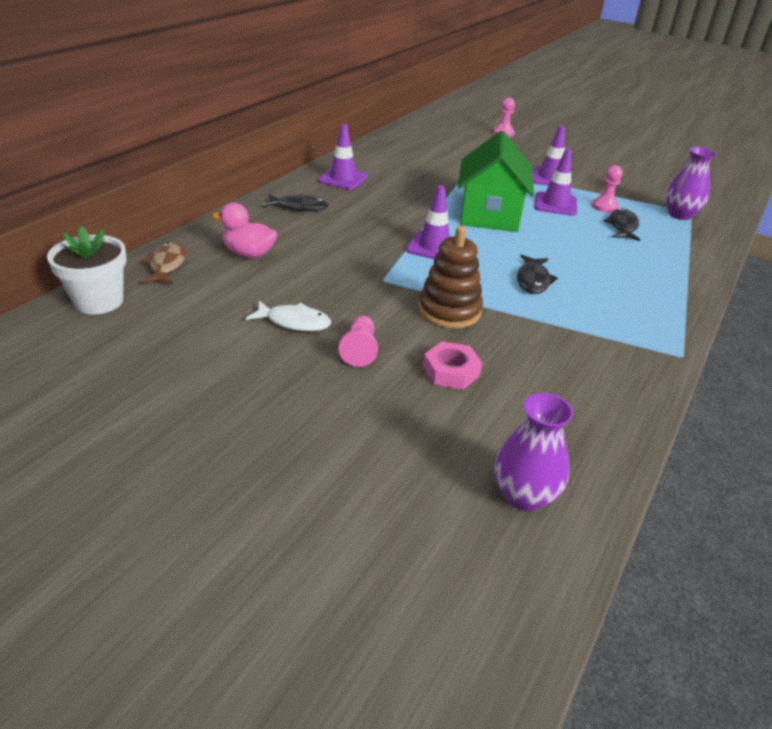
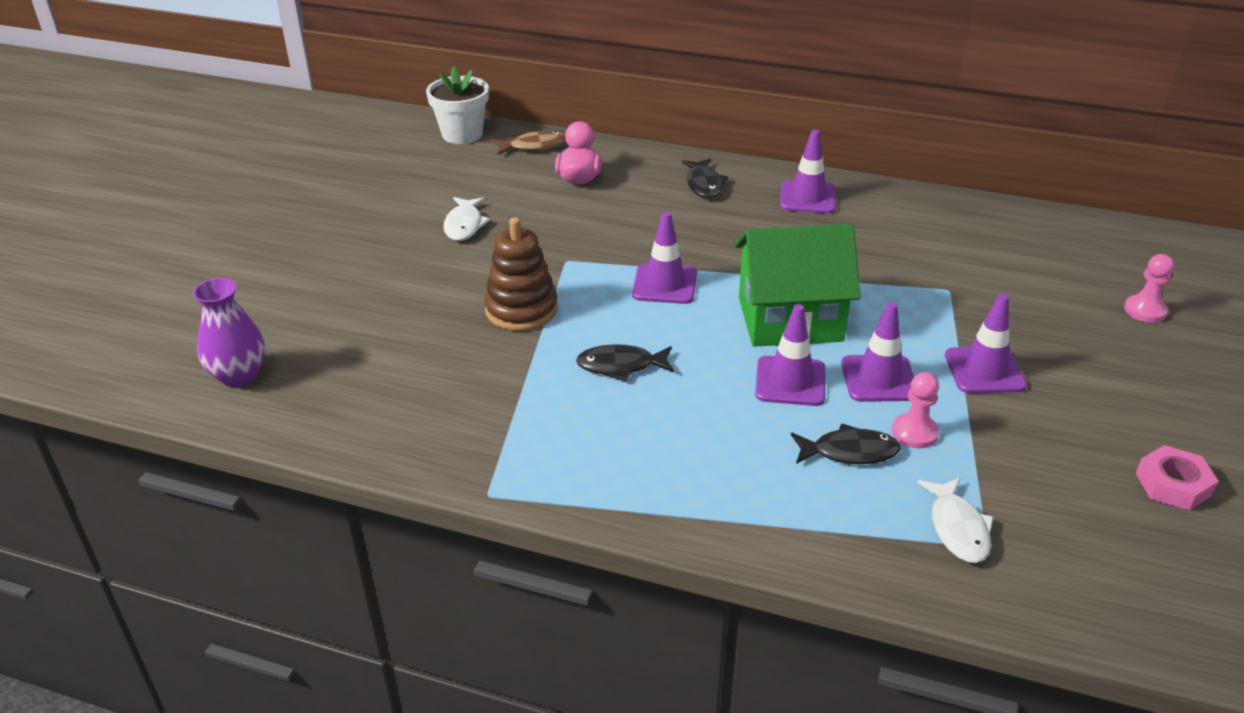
camera: 80 degrees right, 0 degrees up
(360, 350) = (430, 266): pink pawn -> none
(451, 371) = (409, 321): pink nut -> pink nut (1173, 484)
(556, 228) = (790, 381): none -> purple traffic cone
(680, 215) = (958, 528): purple vase -> white fish

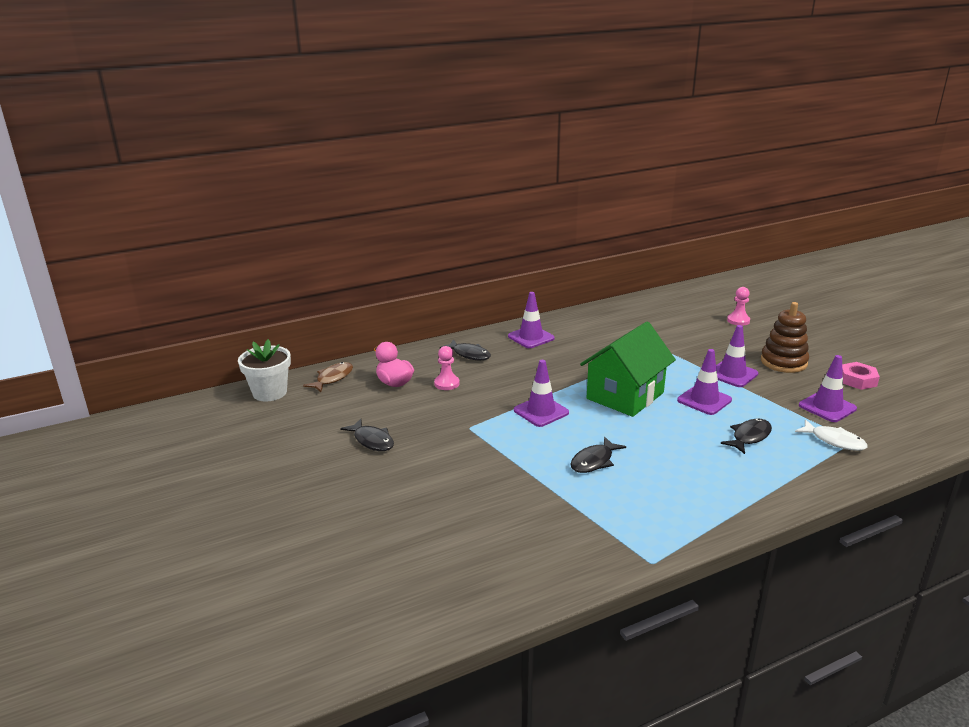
camera: 45 degrees left, 10 degrees down
(239, 376) = (391, 608): purple vase -> none
(464, 225) = (372, 441): white fish -> black fish
(521, 310) = (493, 465): brown stacking toy -> brown stacking toy (783, 362)
(790, 381) = (675, 422): purple traffic cone -> purple traffic cone (827, 407)
(914, 433) = (755, 414): pink pawn -> pink pawn (446, 383)

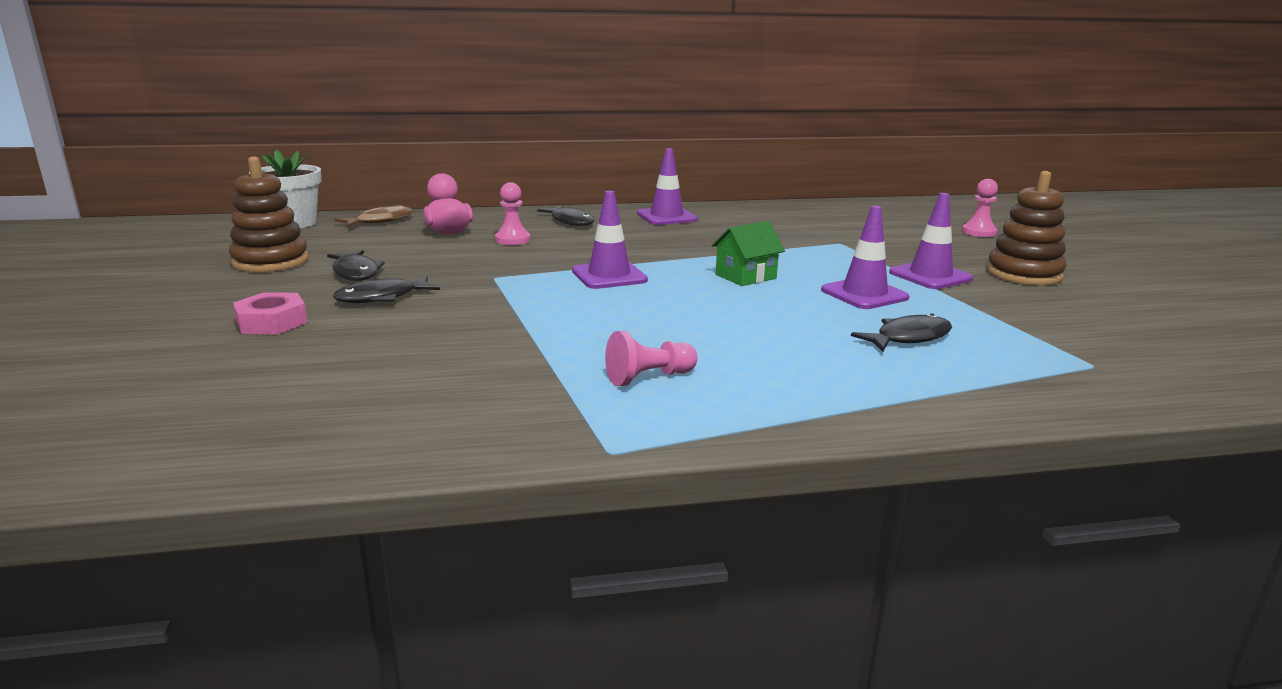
camera: 15 degrees right, 5 degrees down
(300, 440) = (270, 261): none -> brown stacking toy
(594, 461) = (634, 329): black fish -> black fish (382, 297)
(625, 396) = (745, 276): green house -> green house, size x0.51
(632, 501) = (649, 378): none -> pink pawn
(827, 407) = (1069, 325): purple traffic cone -> none
(834, 441) = (1058, 361): white fish -> none
(857, 380) = (1142, 304): pink nut -> pink nut (272, 322)

